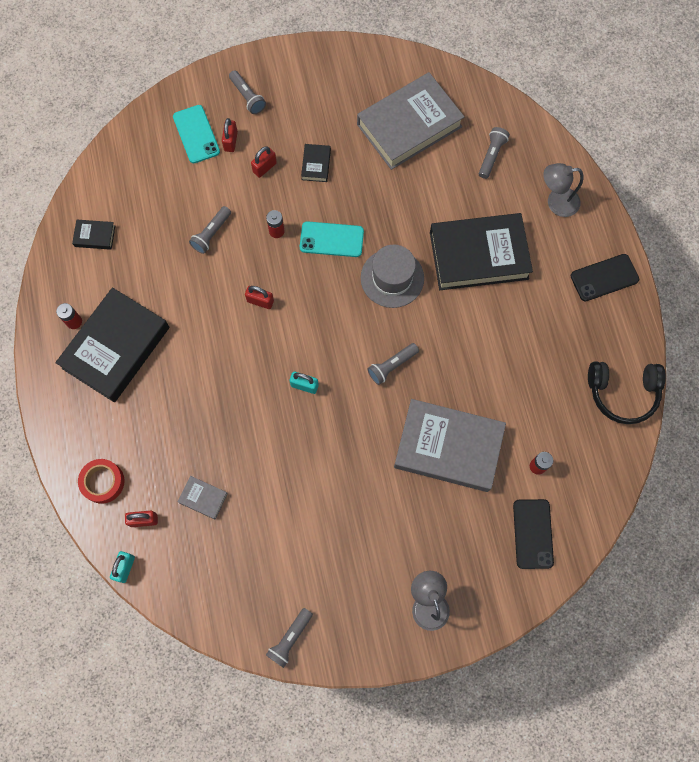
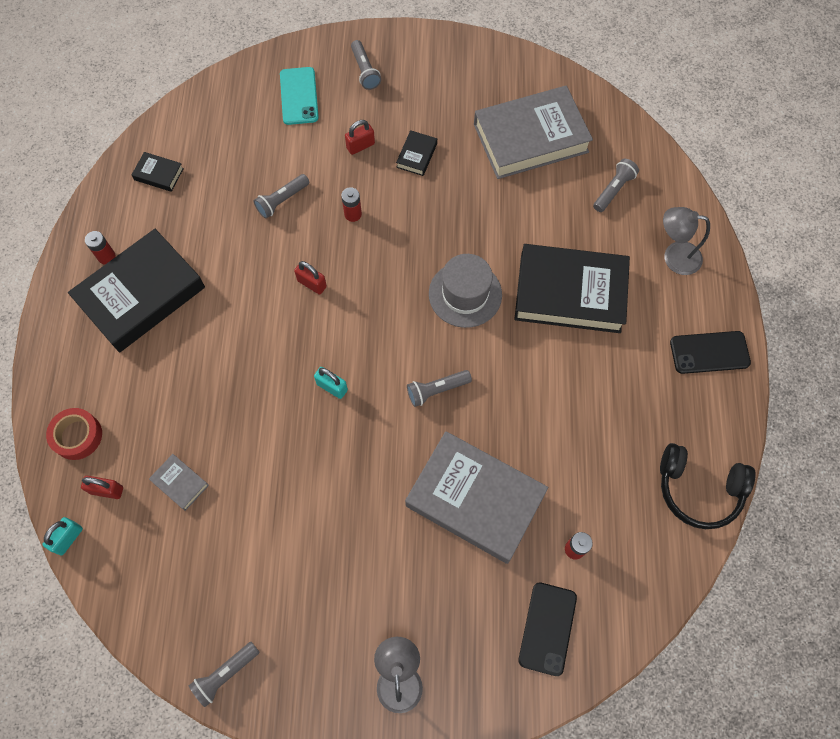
camera: 15 degrees right, 5 degrees down
(231, 141) = (333, 111): red padlock -> none
(331, 239) = (410, 237): turquoise phone -> none

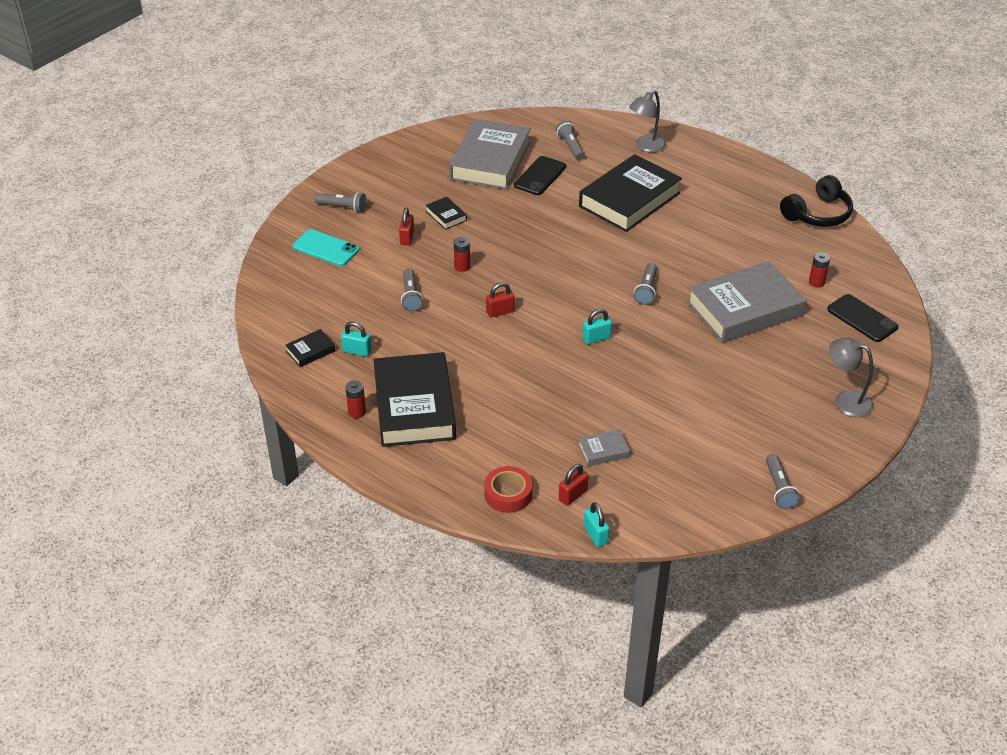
camera: 55 degrees left, 25 degrees down
(181, 207) = (357, 351): none -> turquoise padlock
(465, 294) = (584, 244): grey hat -> none
(709, 352) = (728, 166): black phone -> black phone (540, 176)

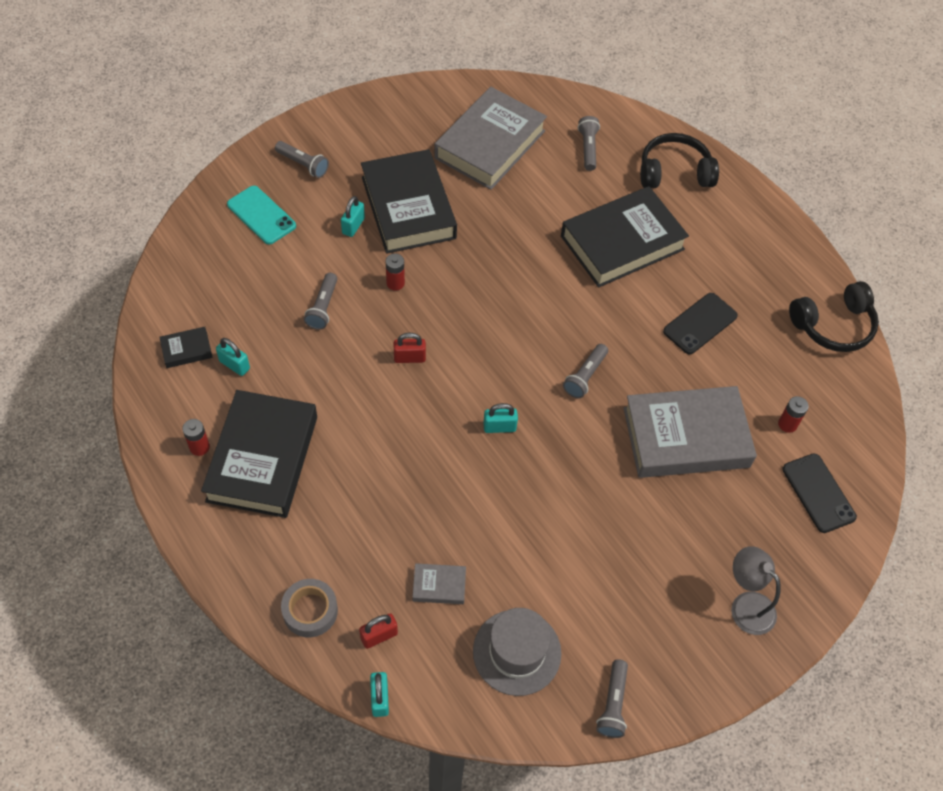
camera: 15 degrees right, 15 degrees up
(407, 238) = (353, 226): red padlock -> turquoise padlock
(446, 216) = (408, 207): black book -> black book, size x2.41
(508, 494) = (310, 611): red tape -> grey tape
(540, 176) = (536, 181): black phone -> black phone (700, 324)
(646, 147) = (674, 172): grey lamp -> black headphones
(687, 476) = (517, 652): none -> grey hat

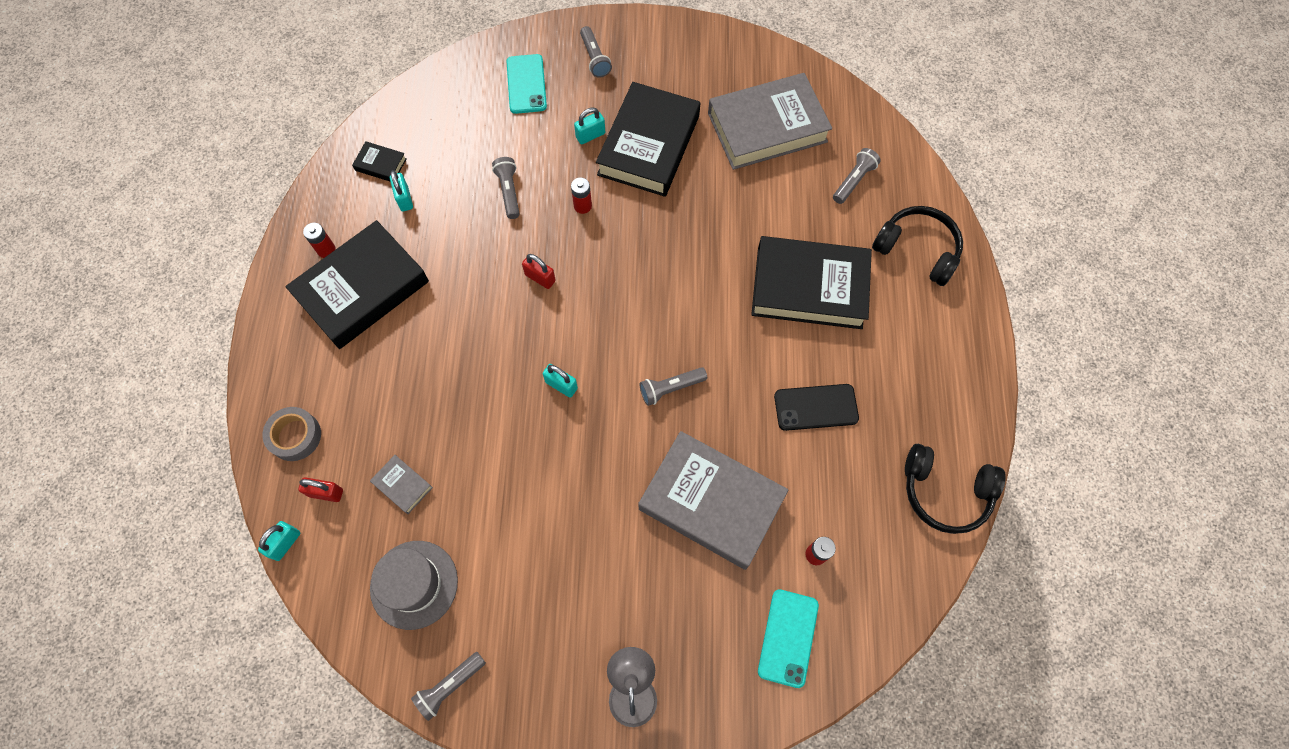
camera: 40 degrees right, 10 degrees up
(323, 307) = (509, 192): grey flashlight -> grey flashlight turned 120 degrees clockwise
(818, 493) = (788, 638): black phone -> turquoise phone

